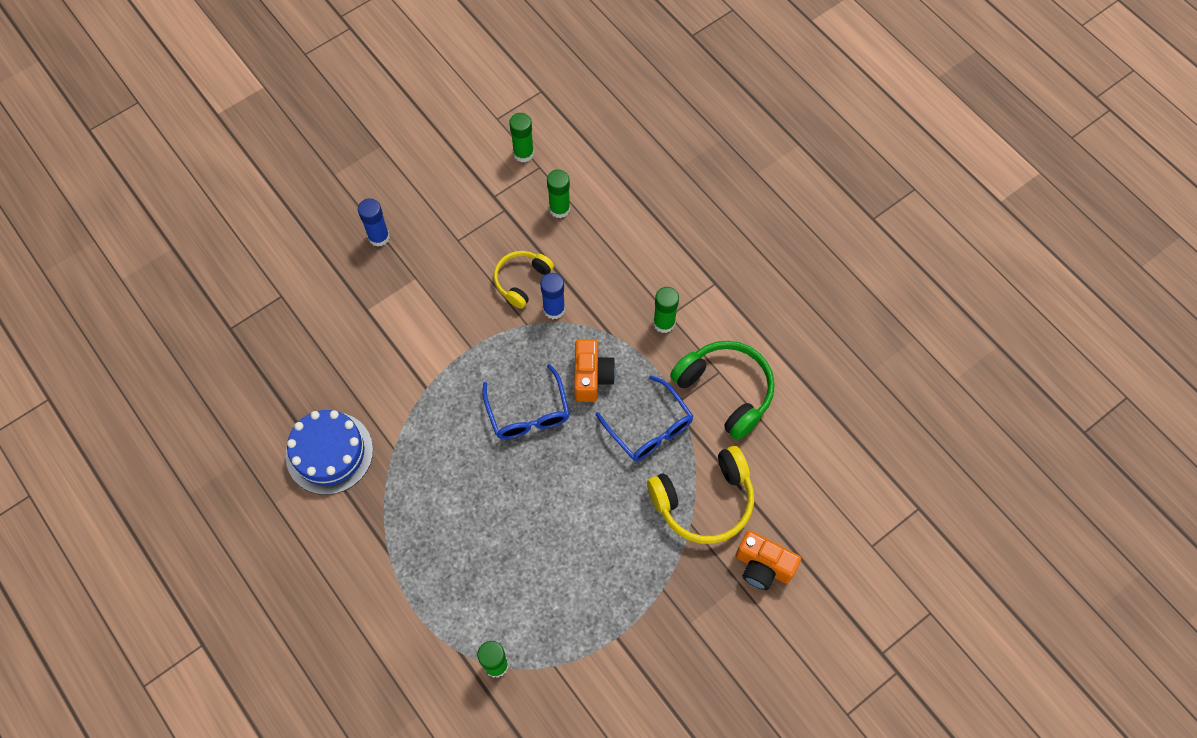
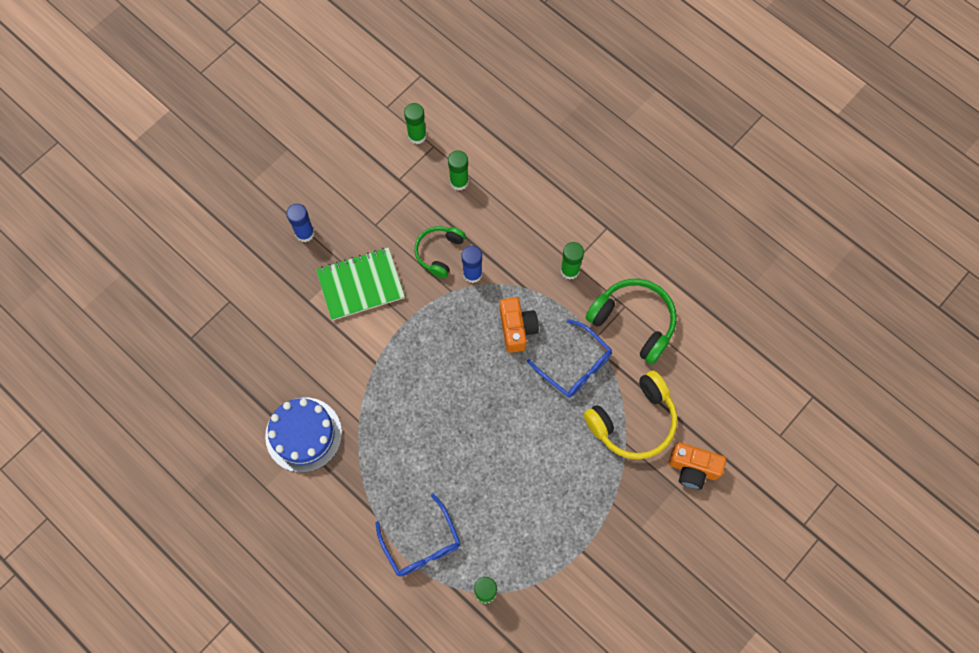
camera: 10 degrees left, 5 degrees up
(428, 301) = (360, 284): none -> green notebook
(522, 281) = (439, 252): yellow headphones -> green headphones
(528, 412) = (468, 369): blue glasses -> blue glasses (421, 544)

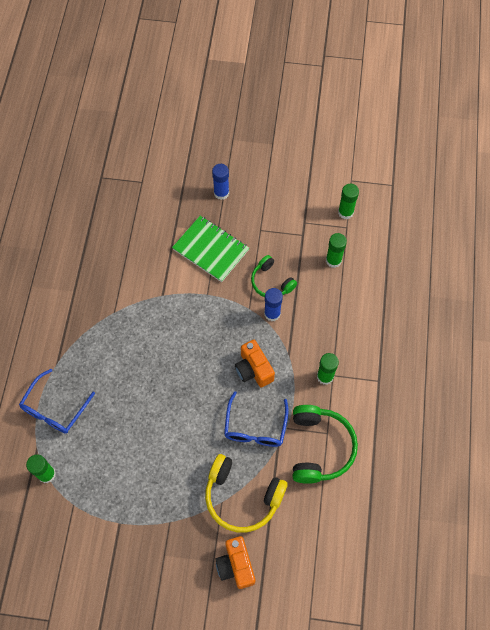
camera: 55 degrees right, 5 degrees down
(303, 434) = (82, 285): blue cake -> none
(439, 252) = (271, 282): green headphones -> green headphones turned 120 degrees counterclockwise
(517, 329) = (253, 369): orange camera -> orange camera turned 105 degrees clockwise

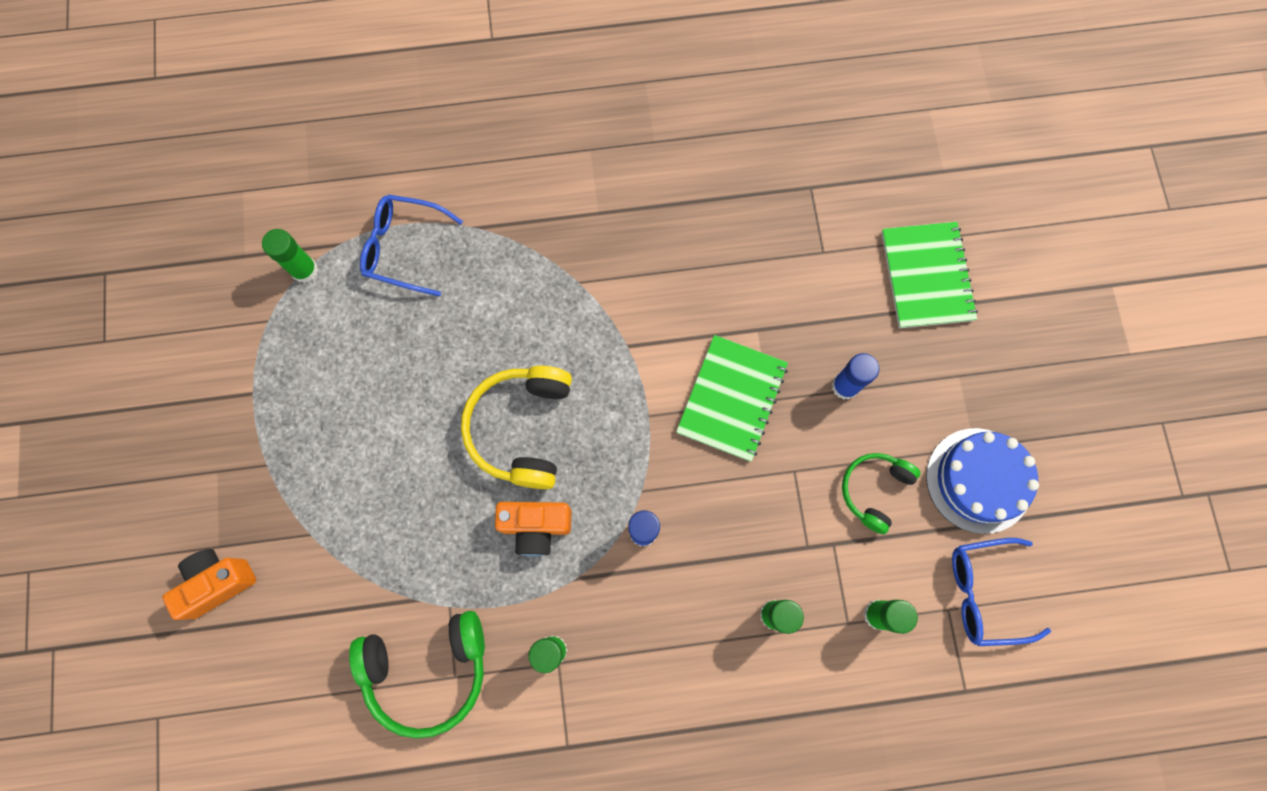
camera: 75 degrees right, 10 degrees up
(173, 137) = (926, 276): none -> green notebook
(242, 497) = (323, 564): yellow headphones -> yellow headphones (522, 428)
(253, 369) = (536, 527): orange camera -> orange camera turned 135 degrees counterclockwise
(255, 427) = (439, 555): blue glasses -> blue glasses (985, 592)
(271, 282) = (700, 515): green headphones -> green headphones (874, 490)
(290, 147) = (979, 480): none -> blue cake

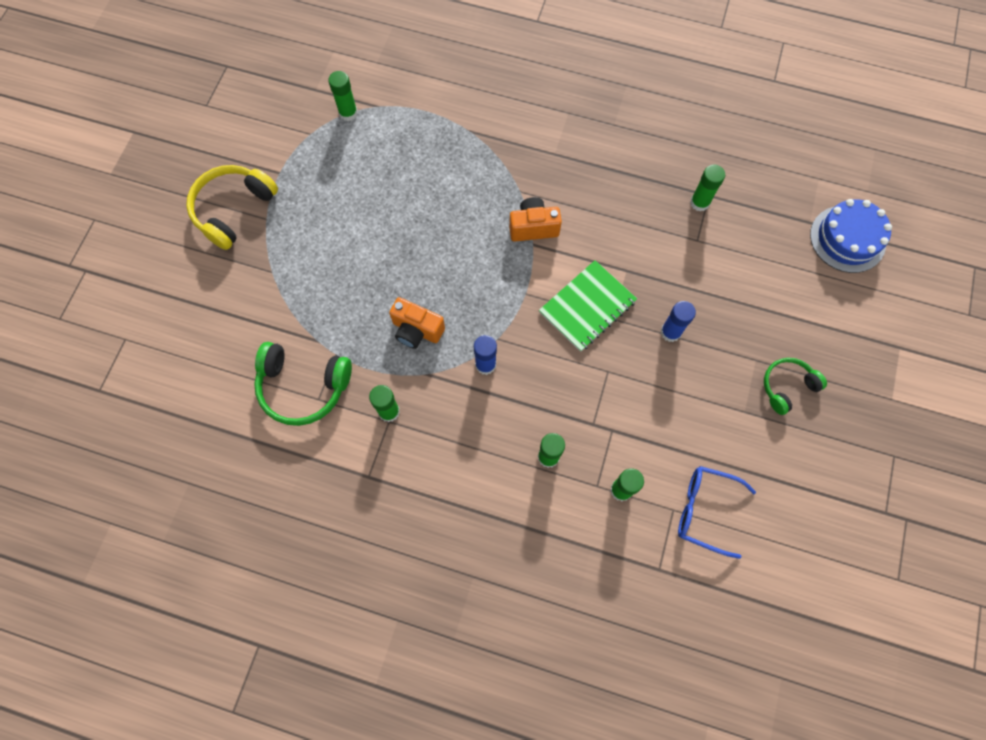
camera: 25 degrees right, 5 degrees down
(218, 582) = (201, 275): orange camera -> orange camera (533, 227)
(404, 248) = (417, 125): blue glasses -> none
(522, 428) = (438, 266): yellow headphones -> yellow headphones (233, 210)
(804, 201) = (699, 202): none -> green glue stick
(874, 490) = (658, 408): green headphones -> green headphones (787, 387)
(926, 276) = (764, 285): green notebook -> none
(979, 480) = (737, 434): blue cake -> blue cake (847, 239)

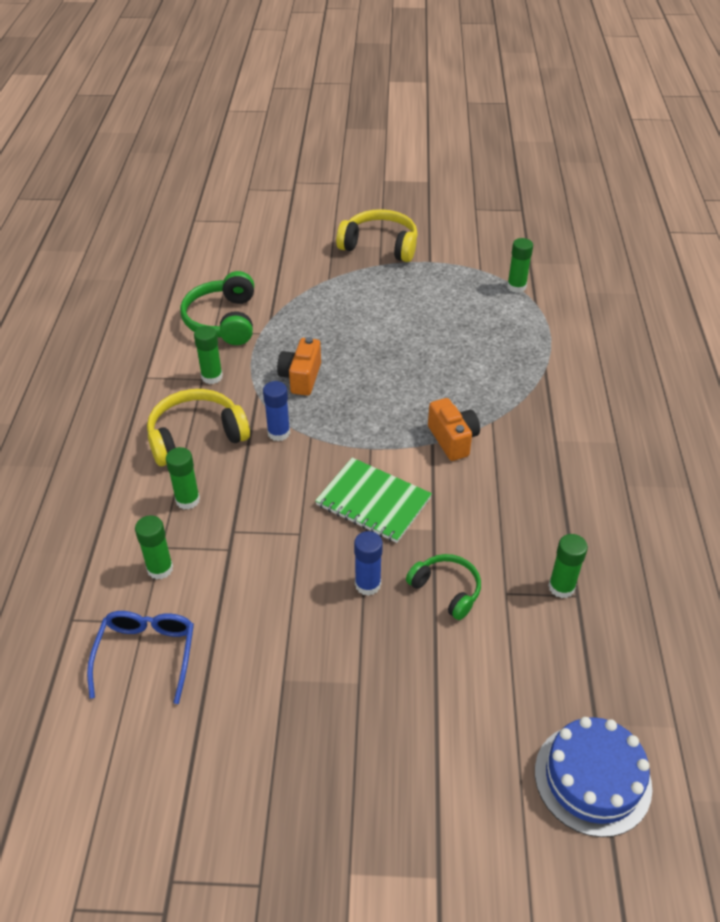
camera: 75 degrees right, 25 degrees down
(469, 438) = (196, 436): none -> yellow headphones
(787, 387) = (331, 725): green headphones -> green headphones (446, 590)

